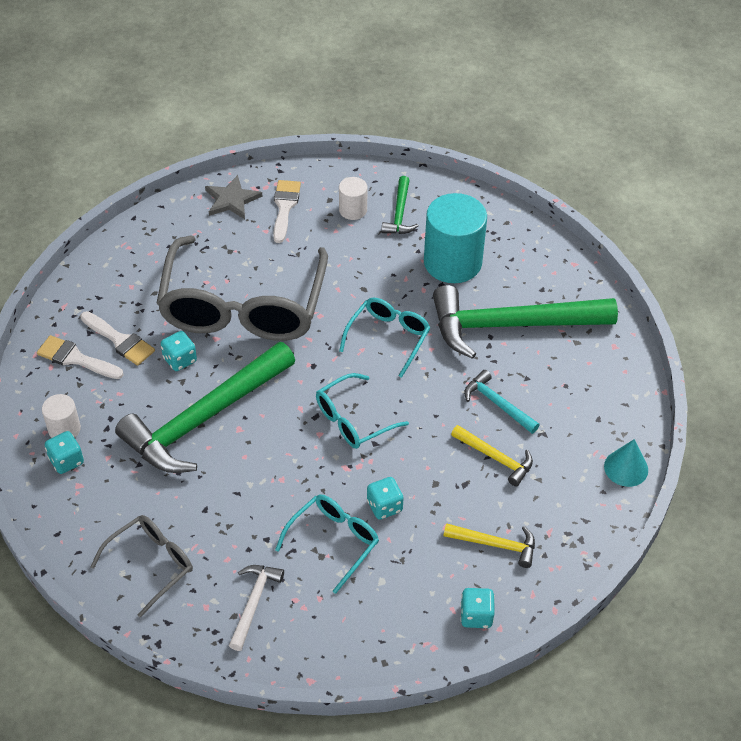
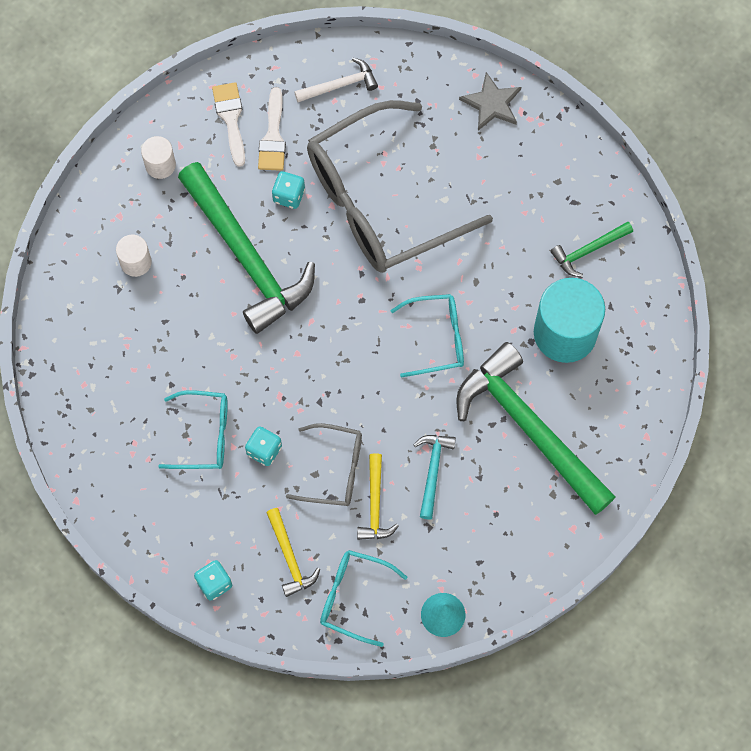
camera: 55 degrees right, 20 degrees up
(66, 461) = (133, 190): turquoise dice -> none
(151, 564) = (90, 320): grey glasses -> grey glasses (335, 470)
(204, 418) = (246, 257): green hammer -> green hammer turned 135 degrees counterclockwise
(254, 602) = (110, 415): white hammer -> white hammer (340, 85)
(285, 207) = (518, 152): white brush -> none
(353, 210) = (560, 209): white cylinder -> white cylinder (136, 262)
(353, 420) = (330, 369): turquoise glasses -> turquoise glasses (353, 597)

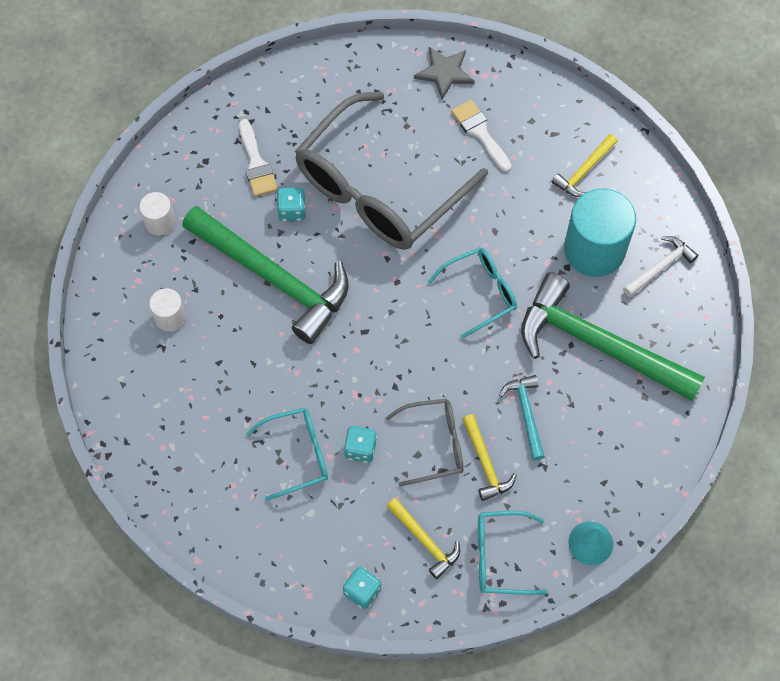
camera: 20 degrees left, 5 degrees down
(231, 118) = (210, 160): white brush -> white brush (480, 132)
(340, 85) = (300, 99): white hammer -> white hammer (660, 267)
(588, 250) = (584, 171): green hammer -> yellow hammer

